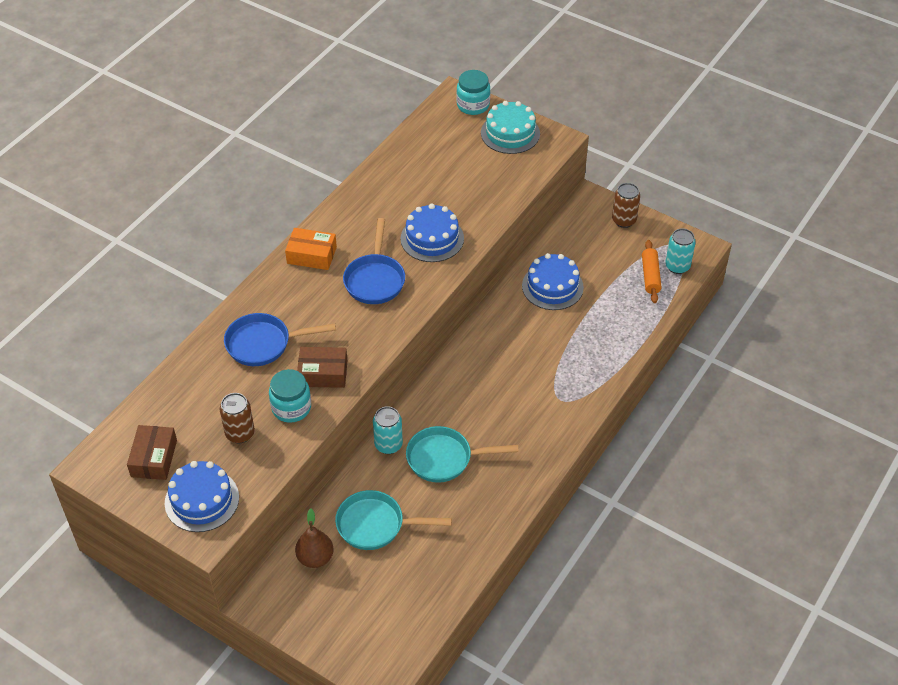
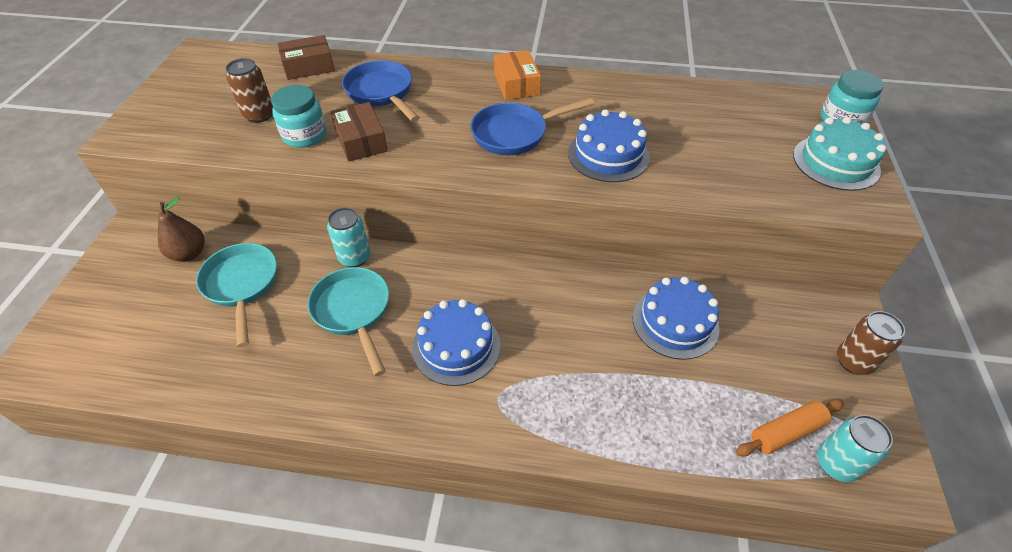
camera: 65 degrees right, 0 degrees up
(154, 458) = (214, 79): brown box -> brown box (309, 66)
(202, 500) = (168, 119): blue cake -> blue cake (456, 346)

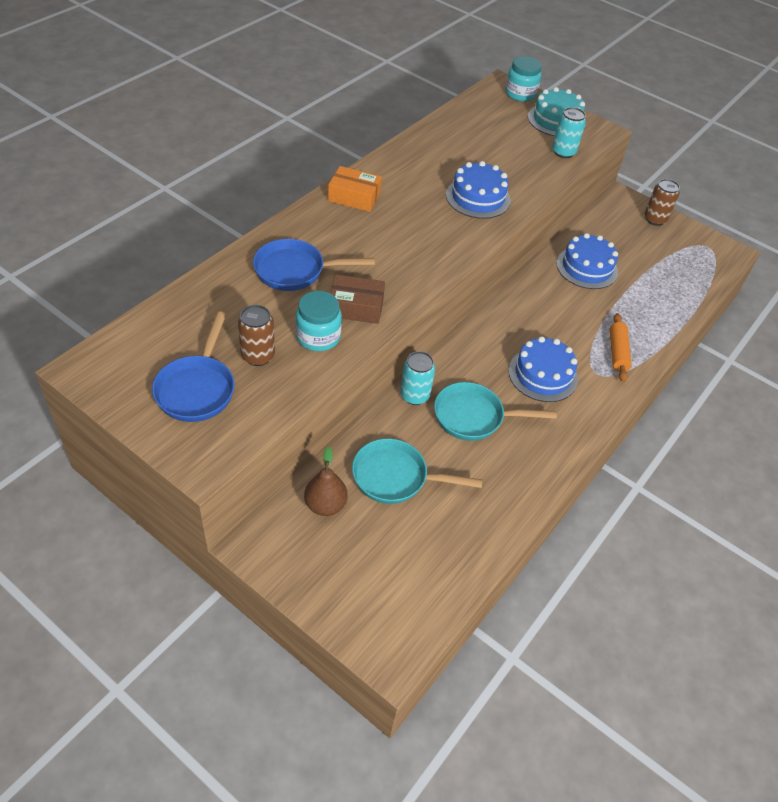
camera: 65 degrees left, 0 degrees up
(309, 66) = (203, 299): brown box -> none
(515, 134) = (418, 226): blue pan -> blue pan (197, 388)
(786, 432) = (683, 270): orange rolling pin -> orange rolling pin (617, 352)
(836, 463) = (709, 265): turquoise can -> turquoise can (563, 152)

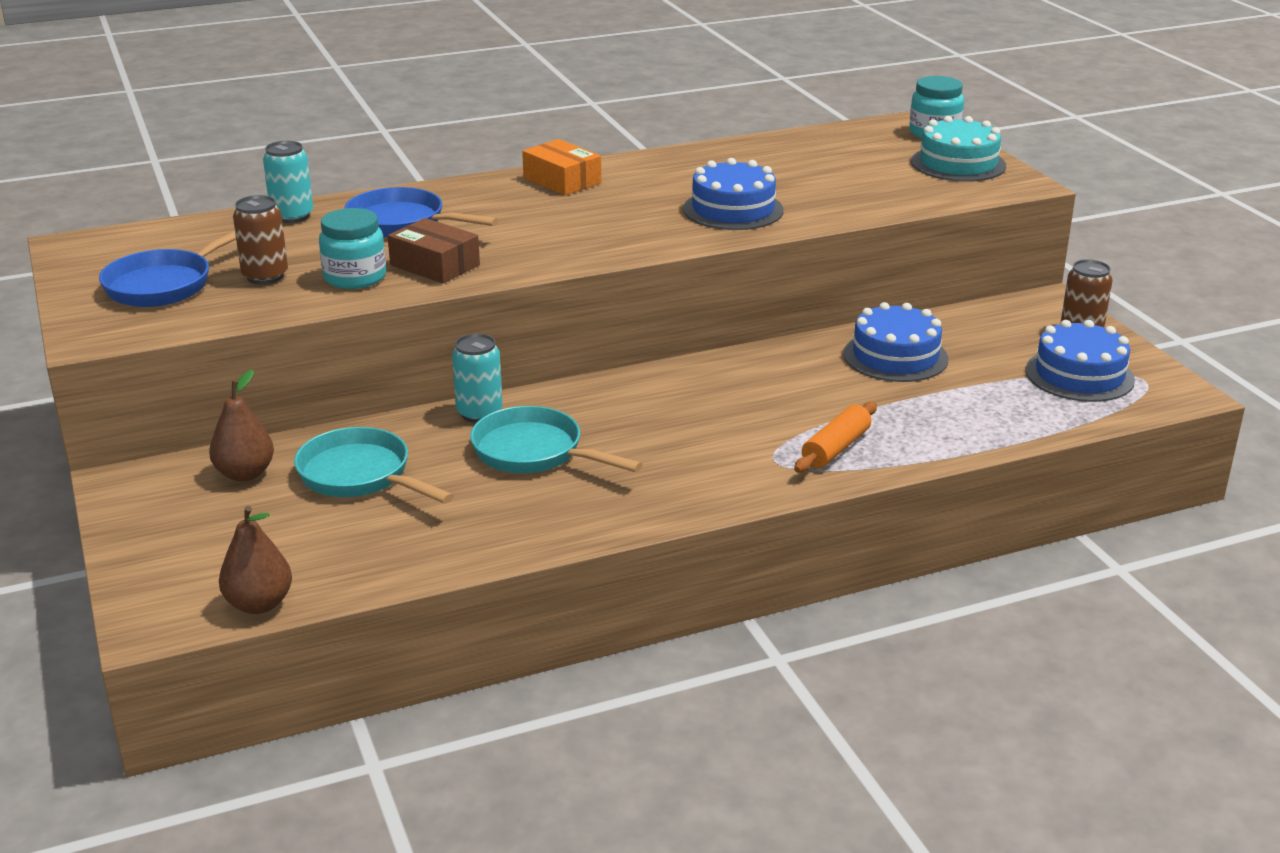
camera: 35 degrees right, 20 degrees down
(436, 609) = (259, 604): none -> brown pear
(543, 375) = (687, 440): blue cake -> blue cake (1079, 375)
(563, 152) = (926, 193): turquoise can -> turquoise can (292, 216)

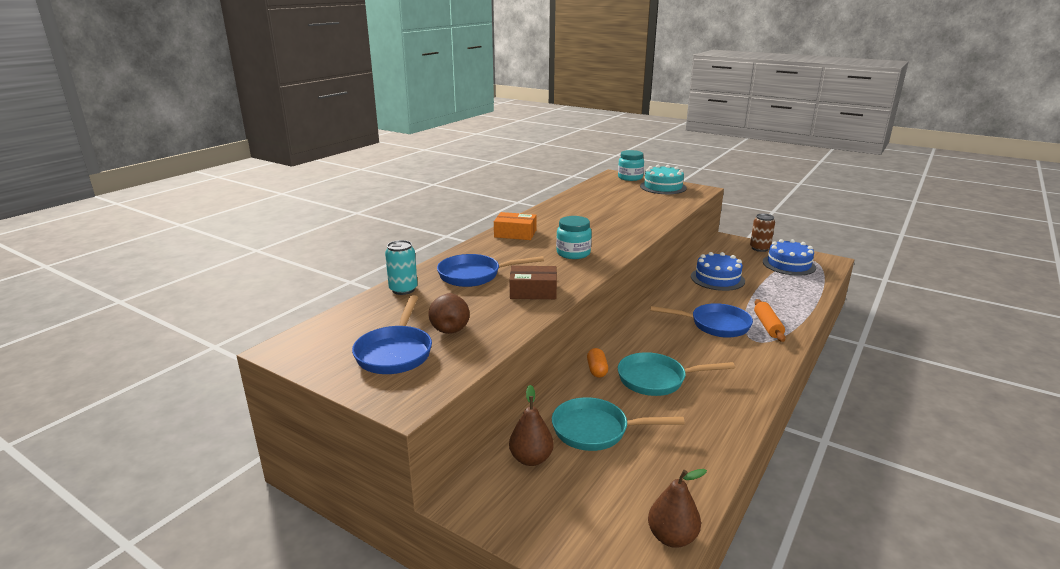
camera: 35 degrees left, 5 degrees down
(265, 276) = (450, 327): brown can -> brown pear
(355, 277) = (503, 311): turquoise jar -> turquoise jar (573, 253)
(479, 413) = (597, 370): turquoise can -> orange capsule
(733, 210) = (617, 226): blue cake -> none
(753, 418) = (715, 325): none -> blue pan

